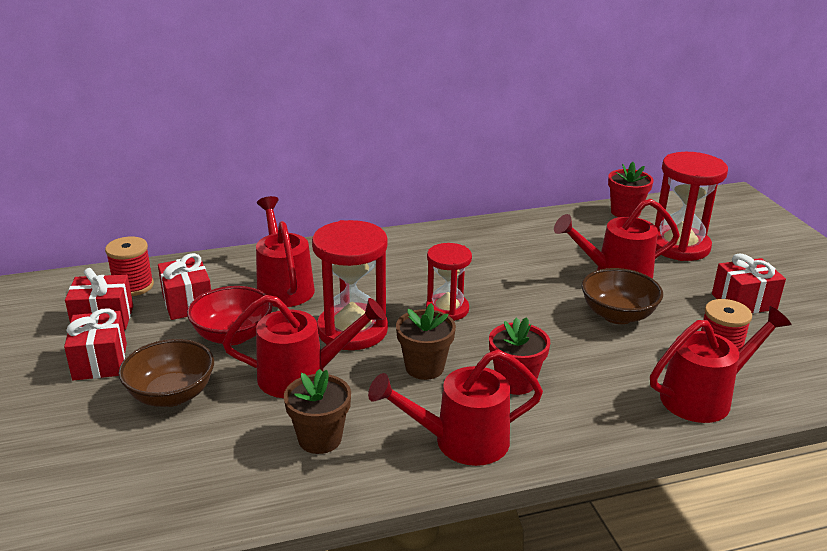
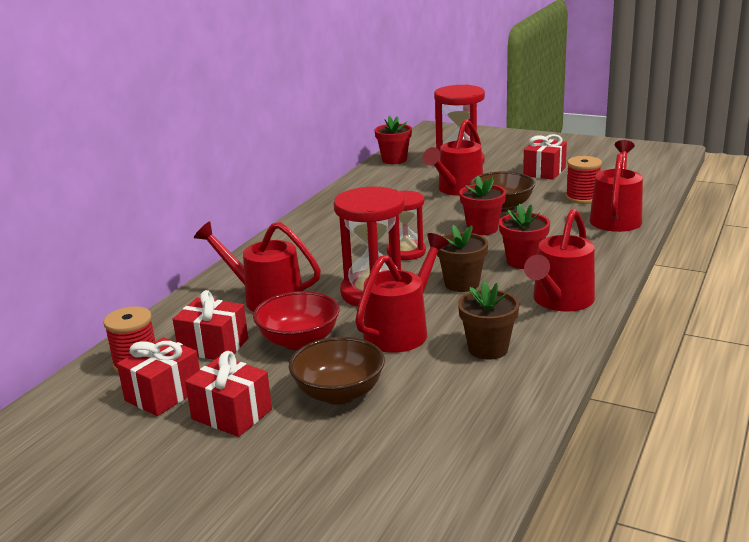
camera: 45 degrees left, 5 degrees down
(552, 327) = (482, 229): none -> red flower pot

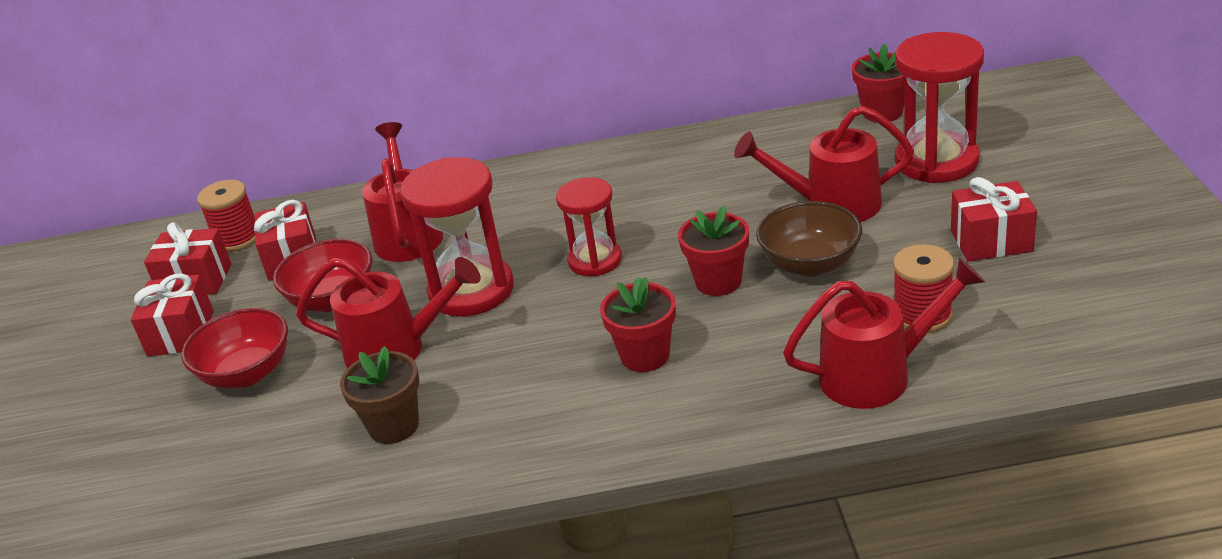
camera: 60 degrees right, 10 degrees up
(339, 393) = (247, 373): brown bowl -> red bowl
(462, 284) = (541, 338): brown flower pot -> none
(559, 301) = (551, 431): red watering can -> none

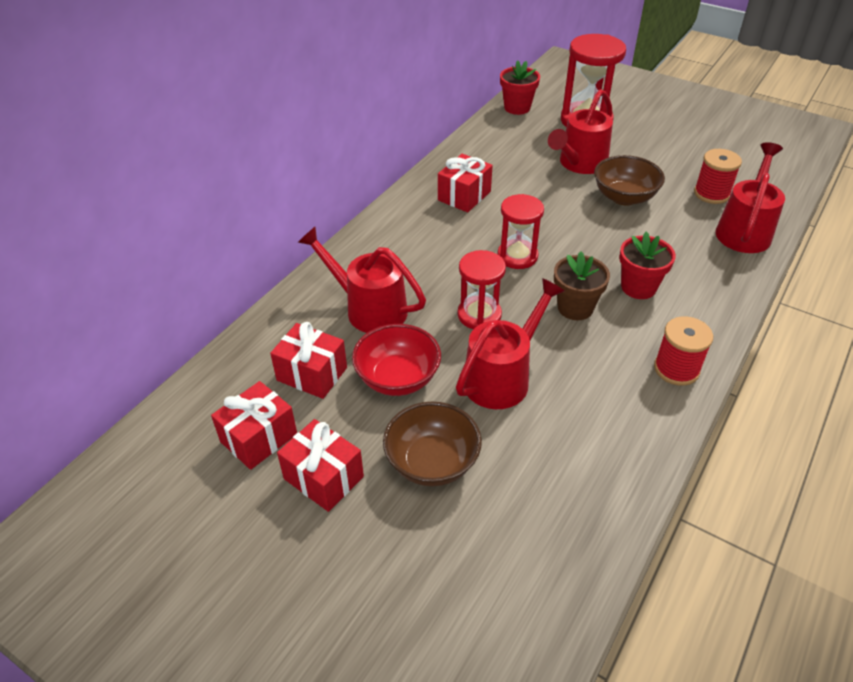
camera: 55 degrees left, 10 degrees up
(237, 238) = (234, 389): red spool -> red spool (676, 369)
(247, 373) = (432, 462): red bowl -> brown bowl
(394, 426) = (589, 417): brown flower pot -> brown flower pot (575, 308)
(471, 290) = (479, 315): red hourglass -> red hourglass, size x0.63
(718, 282) = (600, 230): red flower pot -> none
(991, 241) = (675, 146): red gift -> red gift (464, 196)

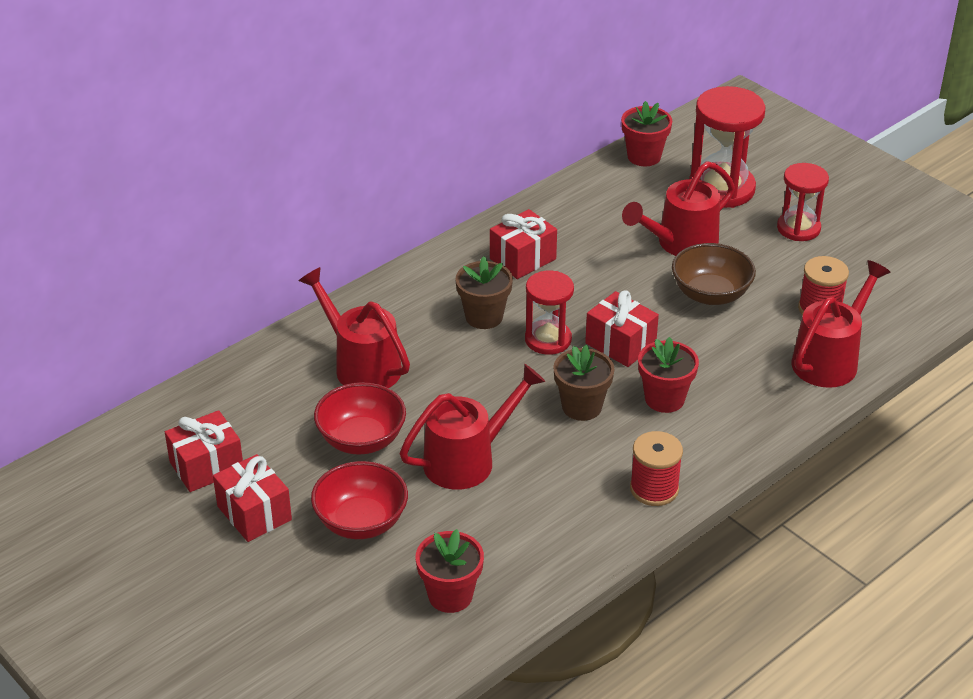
camera: 15 degrees right, 5 degrees down
(312, 374) = (278, 418): red gift -> red gift (620, 344)
(432, 462) = (361, 522): brown bowl -> red bowl
(455, 247) = (484, 317): none -> brown flower pot
(479, 315) = (474, 394): red hourglass -> red hourglass (798, 228)
(553, 522) = (450, 595): none -> red flower pot

